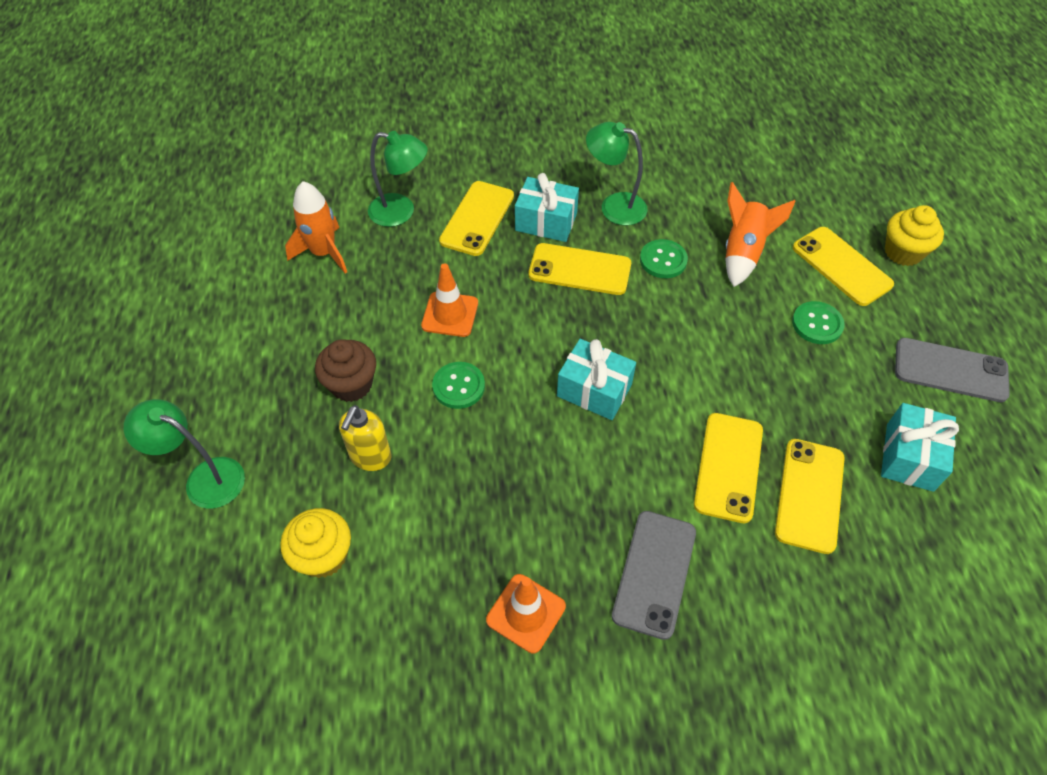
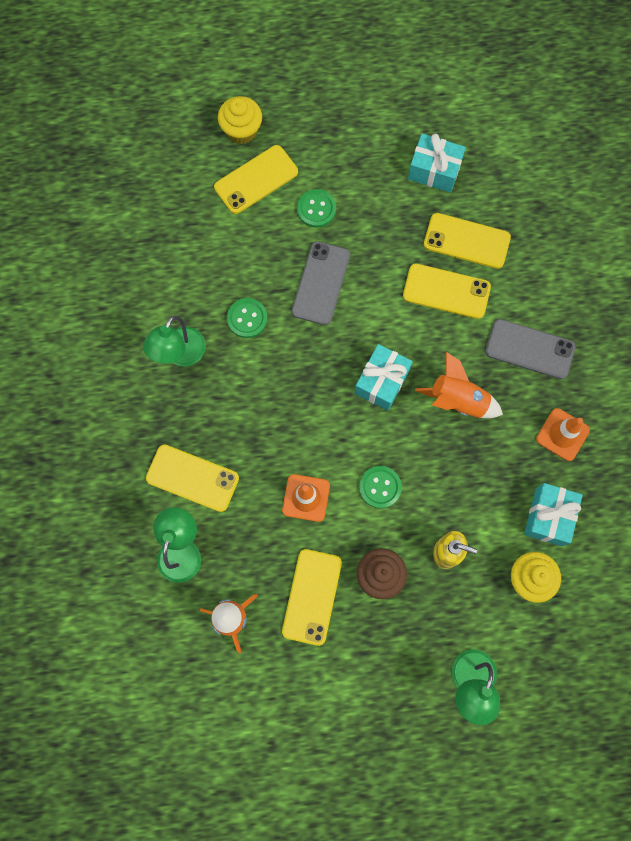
camera: 90 degrees left, 20 degrees up
(546, 222) = (198, 416): turquoise gift -> turquoise gift (548, 517)
(579, 269) = (256, 388): yellow phone -> yellow phone (311, 596)
(743, 252) = (239, 253): orange rocket -> orange rocket (458, 400)
(950, 370) = (360, 126): grey phone -> grey phone (321, 283)

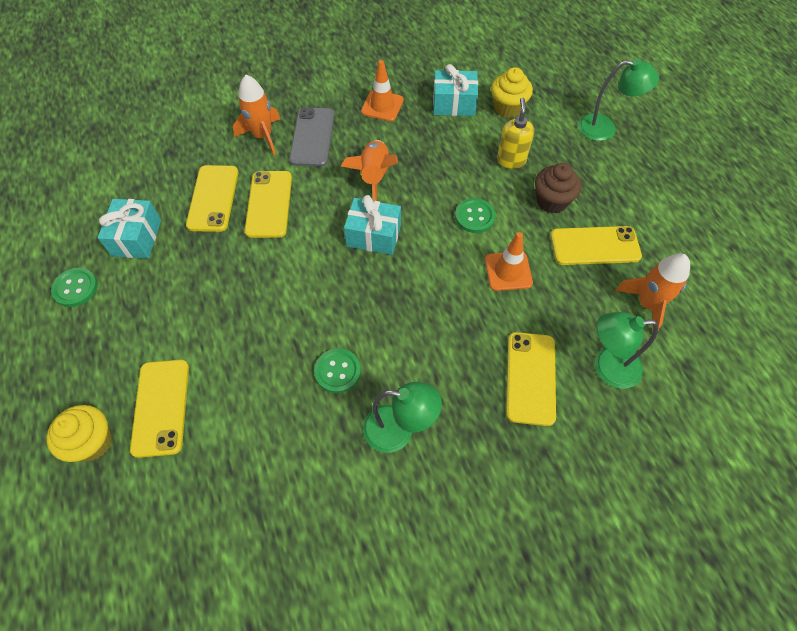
camera: 105 degrees left, 15 degrees down
(256, 179) = (161, 407): yellow phone -> yellow phone turned 45 degrees clockwise
(316, 209) = (193, 334): green button -> green button (75, 288)
(321, 283) = (281, 310): grey phone -> none
(542, 299) = (263, 136): none -> orange rocket

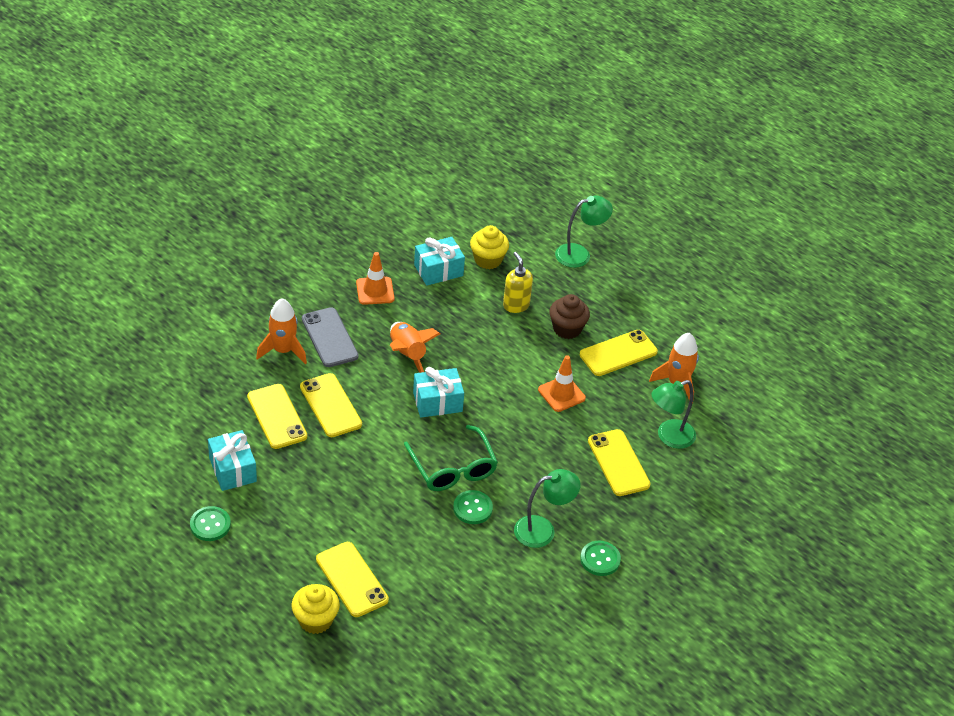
camera: 30 degrees left, 15 degrees down
(345, 316) = (453, 468): none -> green glasses
(474, 216) = (511, 361): green button -> green button (600, 559)

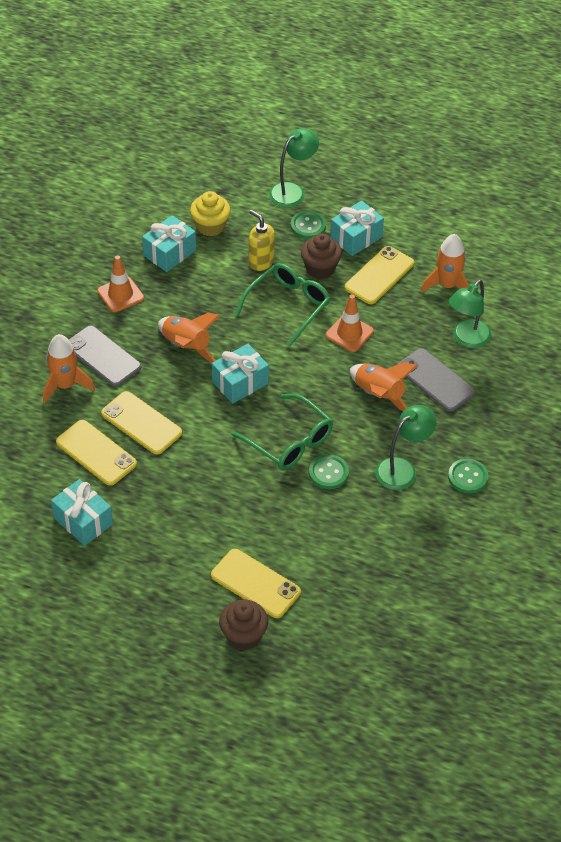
camera: 20 degrees left, 5 degrees up
(210, 525) = (92, 583): green button -> green button (308, 226)
(315, 620) = (243, 635): yellow cupcake -> brown cupcake
(519, 351) = (288, 306): none -> green glasses
(558, 457) = (379, 395): none -> orange rocket
(615, 313) = (356, 237): none -> turquoise gift
(618, 463) = (435, 380): yellow phone -> grey phone

